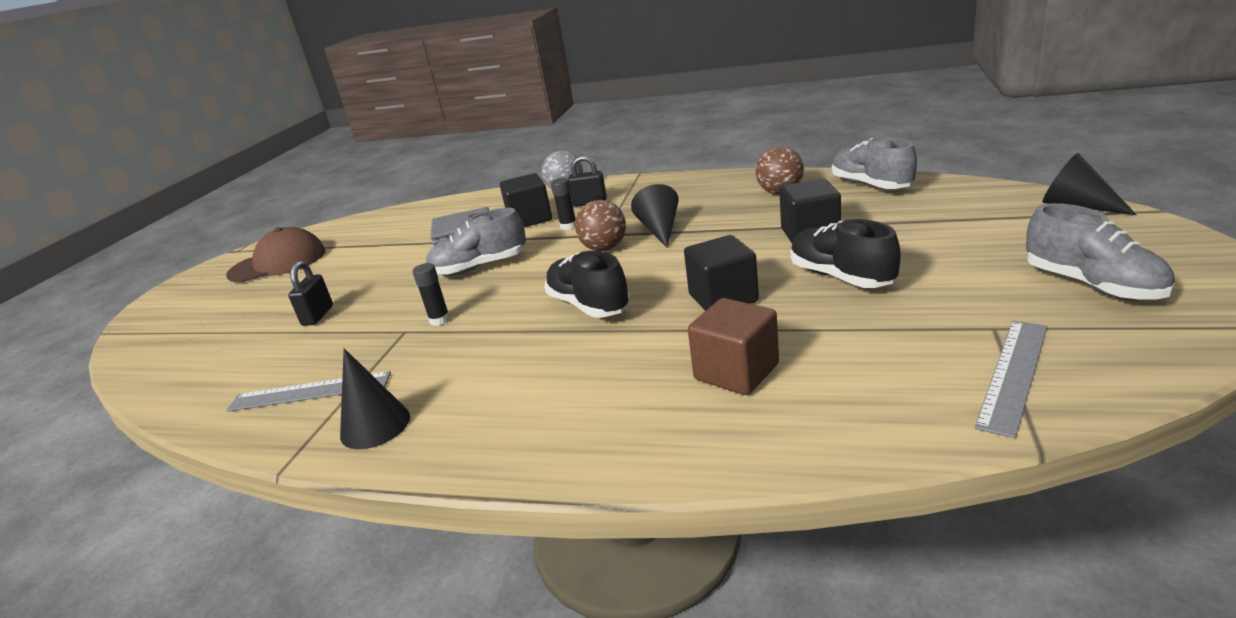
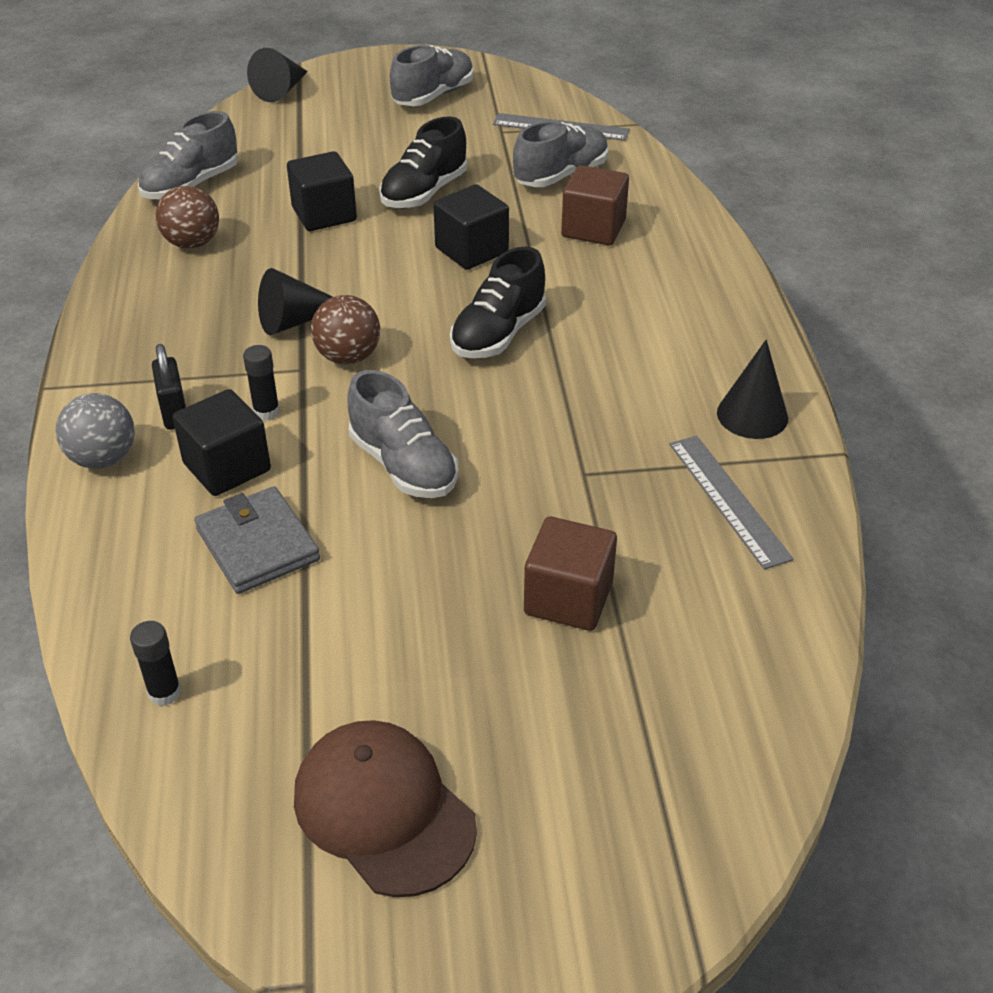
camera: 115 degrees left, 15 degrees up
(318, 316) = (568, 598): black padlock -> brown cube
(439, 320) = (552, 449): black glue stick -> black glue stick (164, 692)
(868, 361) = (561, 175): none -> grey shoe

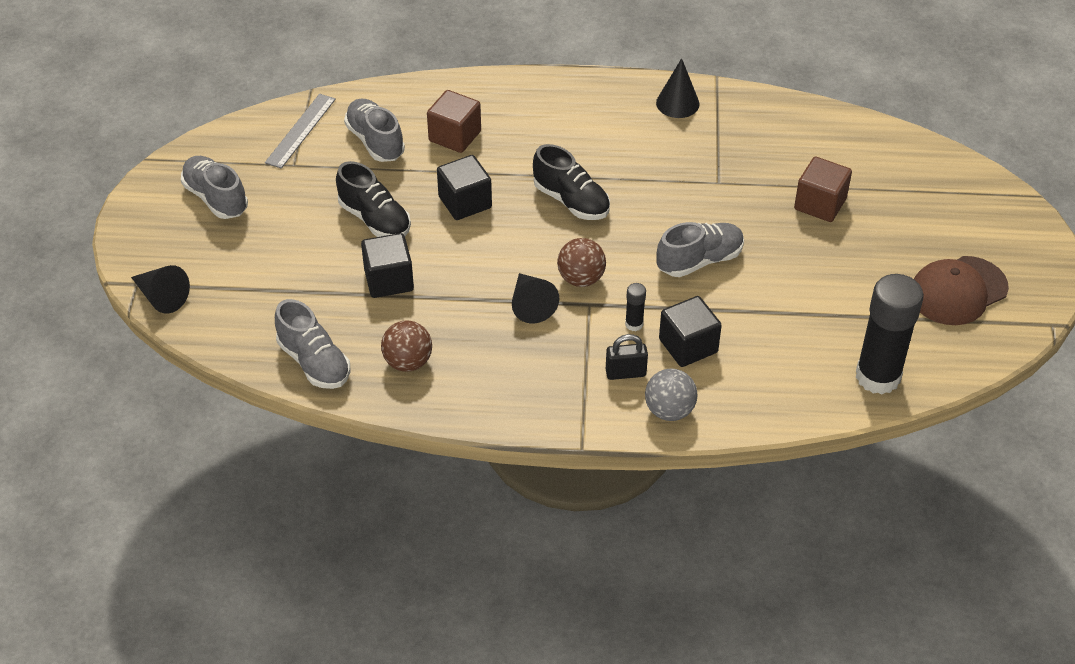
camera: 80 degrees left, 5 degrees up
(164, 692) = (878, 376): black glue stick -> black glue stick, size x2.40
(257, 545) = (763, 333): grey wallet -> none
(728, 499) = (749, 128): grey ruler -> none

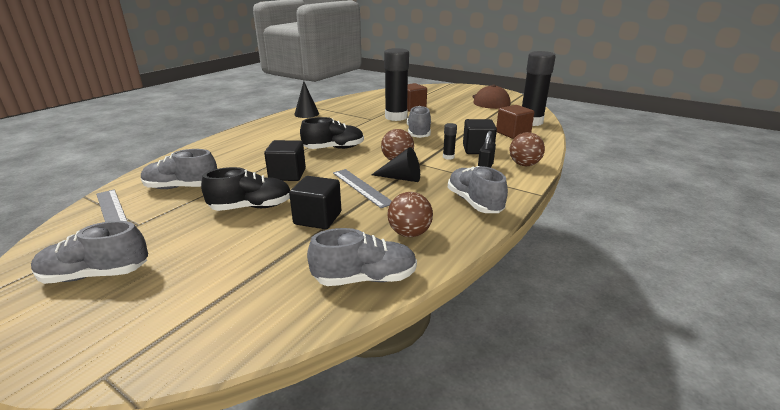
camera: 60 degrees left, 20 degrees down
(162, 297) = (154, 359): black cone -> none
(455, 136) = (228, 163): brown cube -> brown cube (513, 133)
(480, 280) = (361, 187): none -> grey ruler
(513, 392) = (474, 202): none -> grey shoe
(669, 411) = (524, 164): grey ball -> brown ball
(752, 206) = (396, 117): none -> black glue stick

